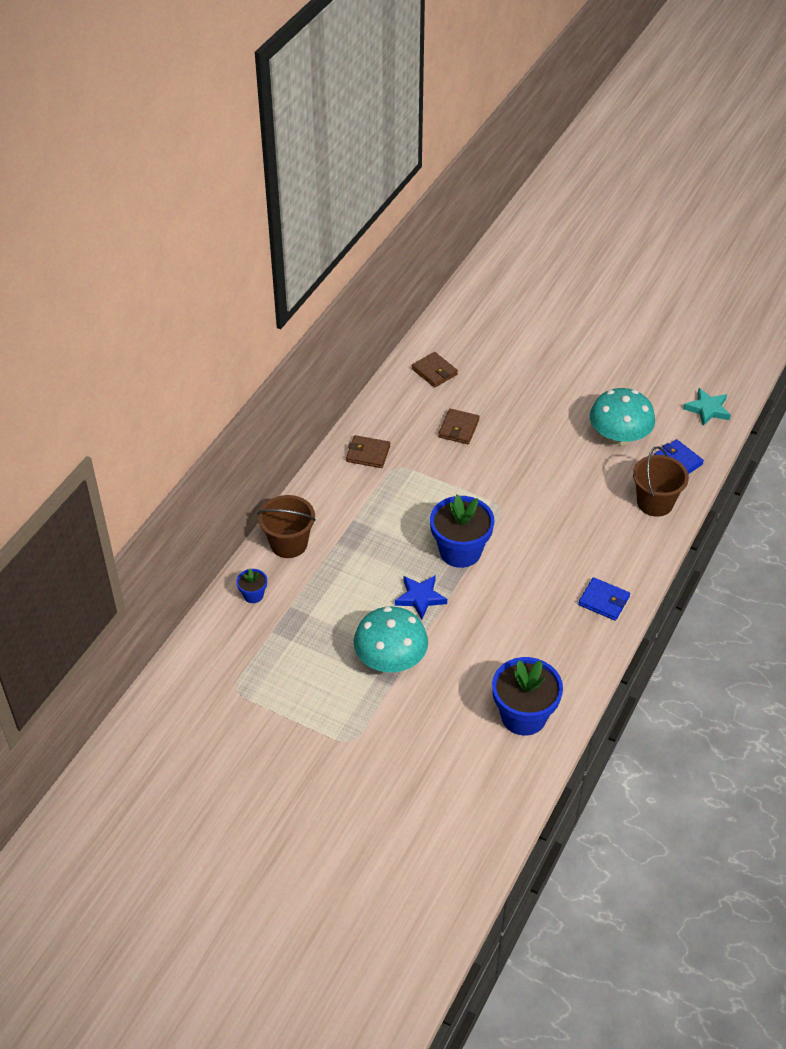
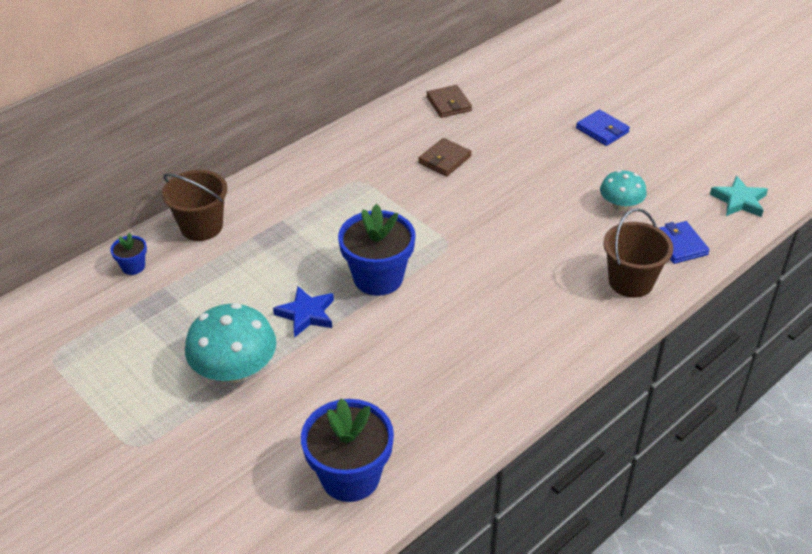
camera: 20 degrees right, 5 degrees down
(368, 454) = (335, 162): brown wallet -> none
(603, 601) = (516, 372): blue wallet -> blue wallet (602, 130)
(619, 436) = (620, 205): turquoise mushroom -> turquoise mushroom, size x0.60

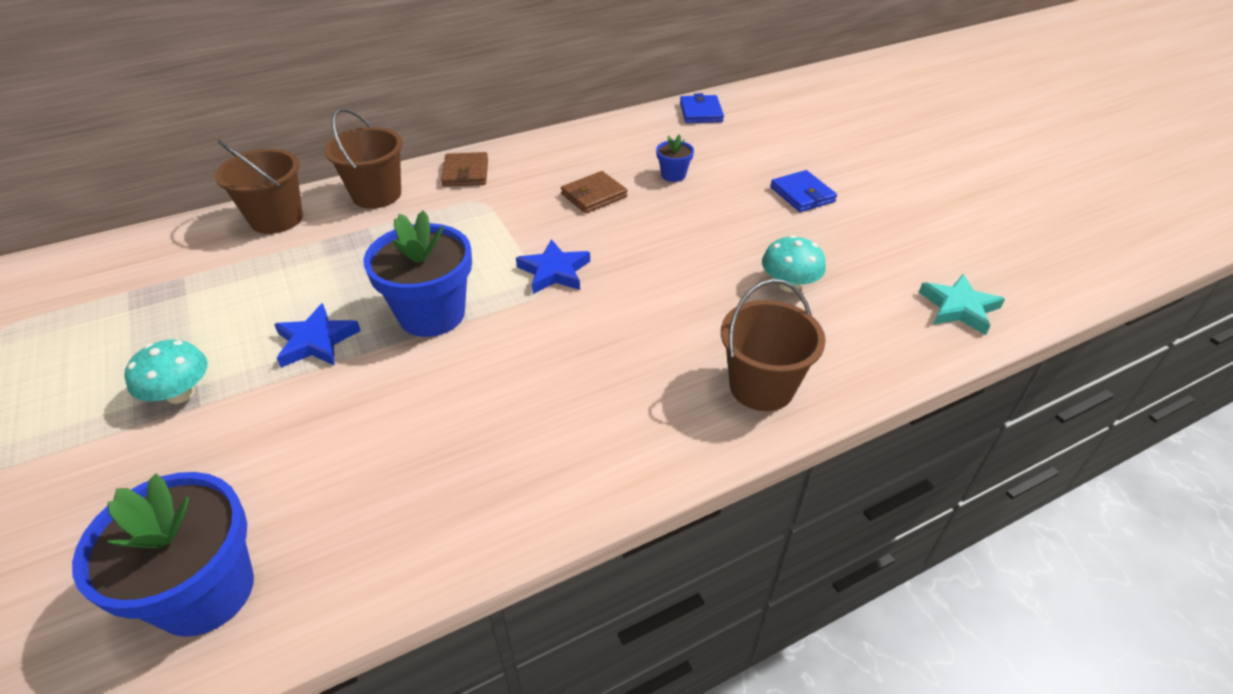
camera: 15 degrees right, 0 degrees up
(133, 266) = (171, 247): blue flower pot -> blue flower pot (673, 175)
(235, 370) = (180, 393): turquoise mushroom -> turquoise mushroom, size x0.60
(269, 190) = (376, 195): none -> brown bucket
(448, 104) = (631, 140): brown wallet -> brown wallet (465, 173)
(448, 228) = (554, 271): none -> blue star
(679, 245) = (851, 350): blue wallet -> blue wallet (701, 112)

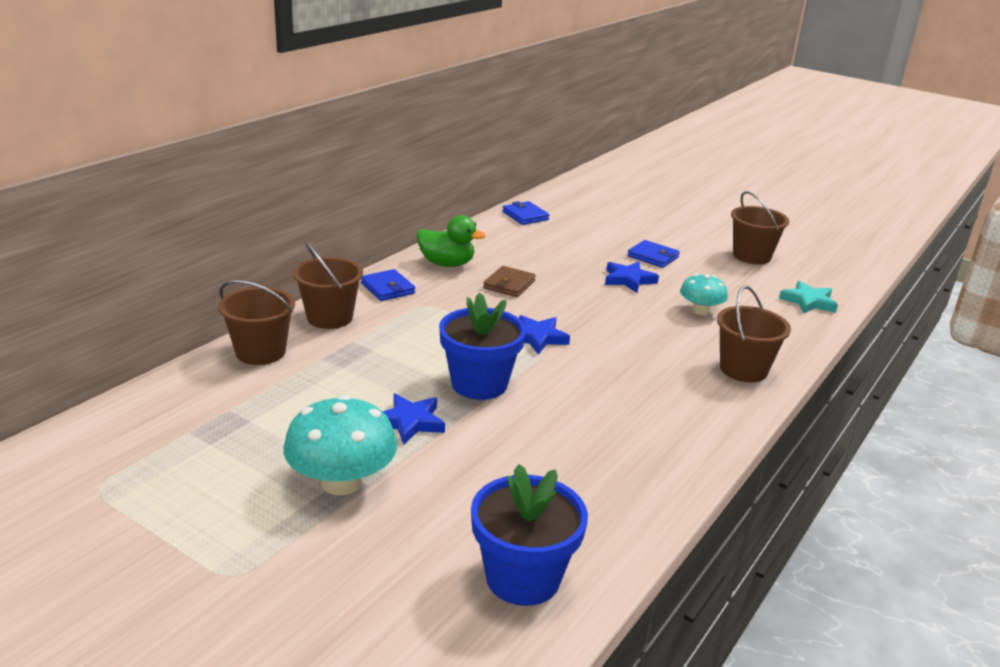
camera: 30 degrees left, 15 degrees down
(180, 393) = (341, 482): turquoise mushroom -> turquoise mushroom, size x1.67
(465, 173) = (387, 288): brown wallet -> blue wallet
(554, 156) = (447, 264): none -> green duck
(673, 175) = (552, 260): blue flower pot -> none
(739, 220) = (628, 280): none -> blue star
(940, 220) = (751, 256): none -> brown bucket

